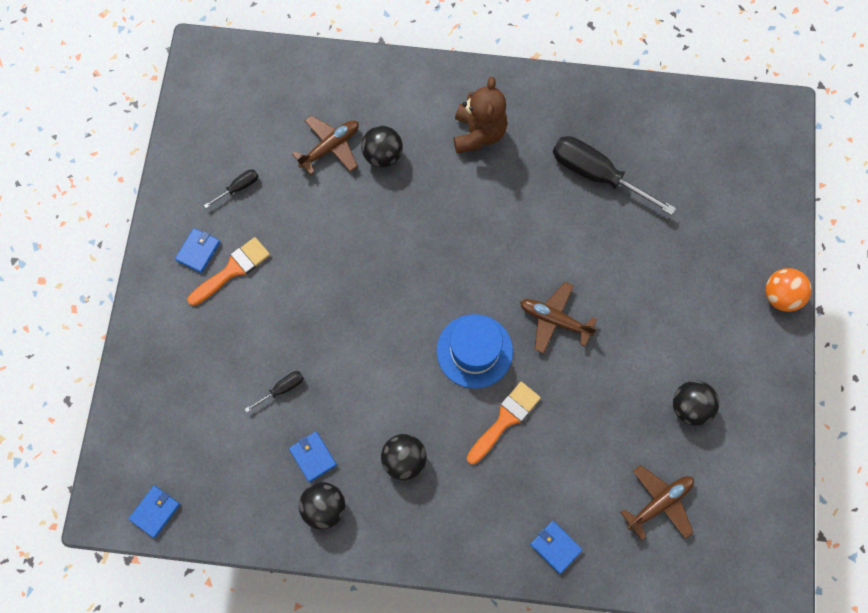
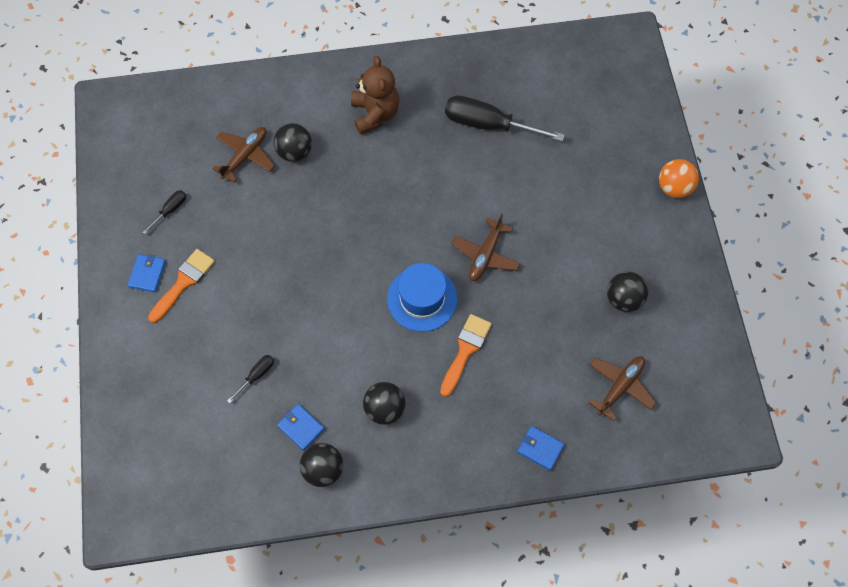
camera: 15 degrees left, 5 degrees down
(155, 512) = (166, 514): blue wallet -> none
(554, 320) = (485, 255): brown plane -> brown plane turned 75 degrees counterclockwise

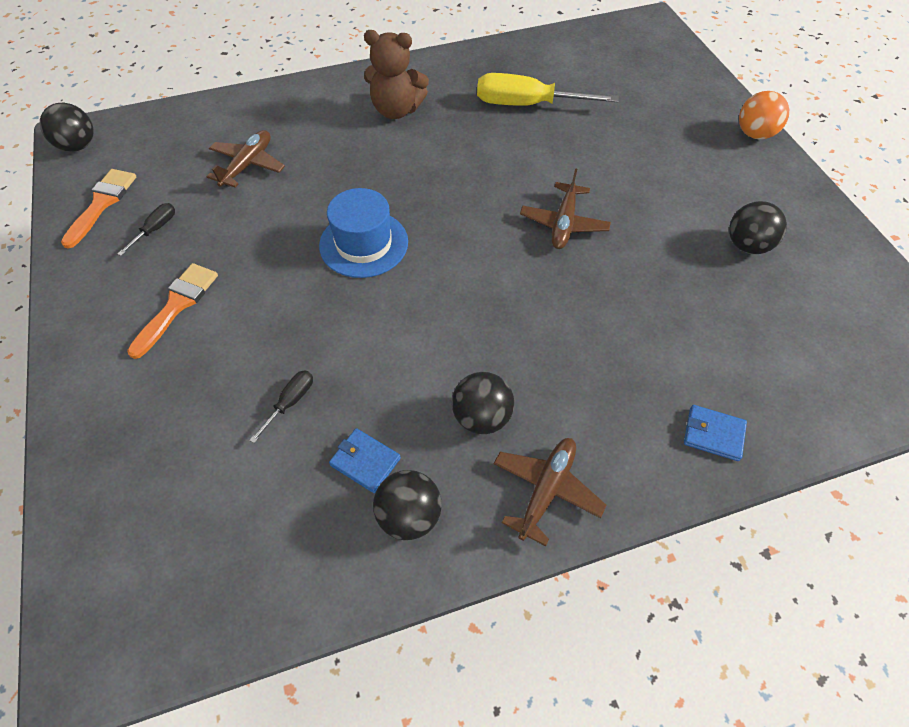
camera: 10 degrees left, 10 degrees down
(147, 274) = (126, 302): blue wallet -> none
(295, 152) = (308, 154): black ball -> black ball (78, 146)
(375, 114) = (396, 110): brown teddy bear -> brown teddy bear turned 120 degrees clockwise
(422, 299) = (498, 279): blue hat -> blue hat (364, 244)
(465, 351) = (571, 330): orange brush -> orange brush (102, 204)
(488, 124) = (527, 105): black screwdriver -> yellow screwdriver
(620, 387) = (786, 341): brown plane -> brown plane (546, 490)

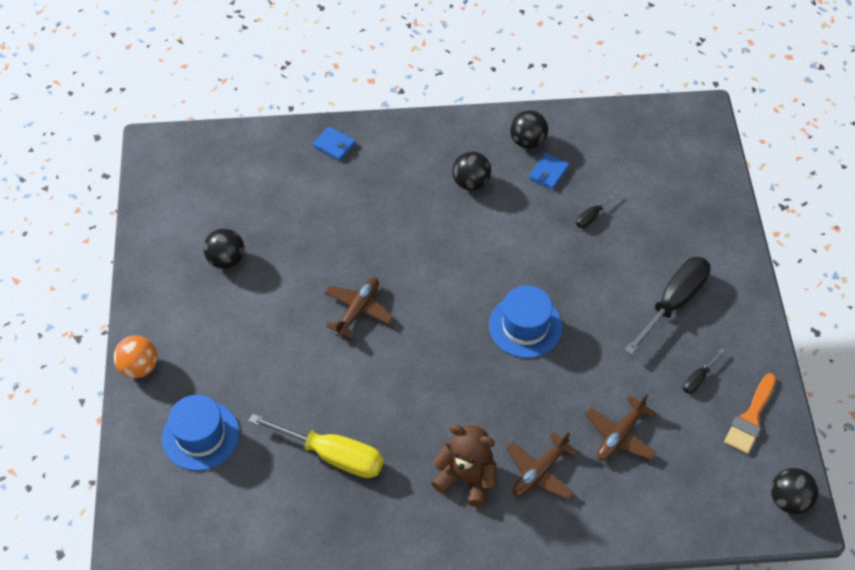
camera: 165 degrees left, 0 degrees up
(177, 305) = (673, 302): orange brush -> black screwdriver
(365, 461) = (548, 173): blue wallet -> blue wallet turned 75 degrees clockwise
(546, 490) = (446, 138): brown plane -> brown plane (539, 472)
(656, 97) = (200, 435): none -> blue hat

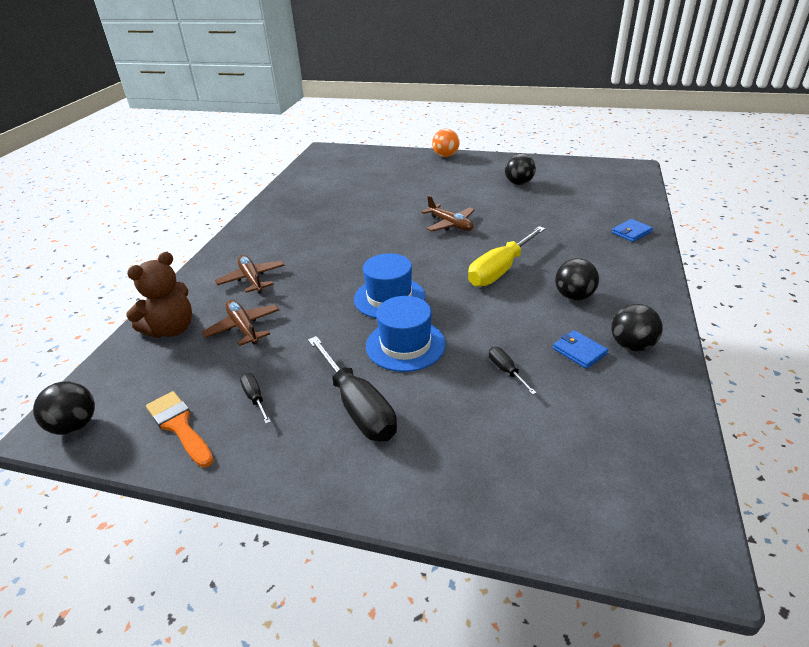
camera: 110 degrees right, 20 degrees down
(200, 435) = (385, 168): blue hat -> blue hat (405, 345)
(332, 455) = (338, 204): yellow screwdriver -> yellow screwdriver (500, 270)
(466, 478) = (277, 248): brown teddy bear -> brown teddy bear (171, 329)

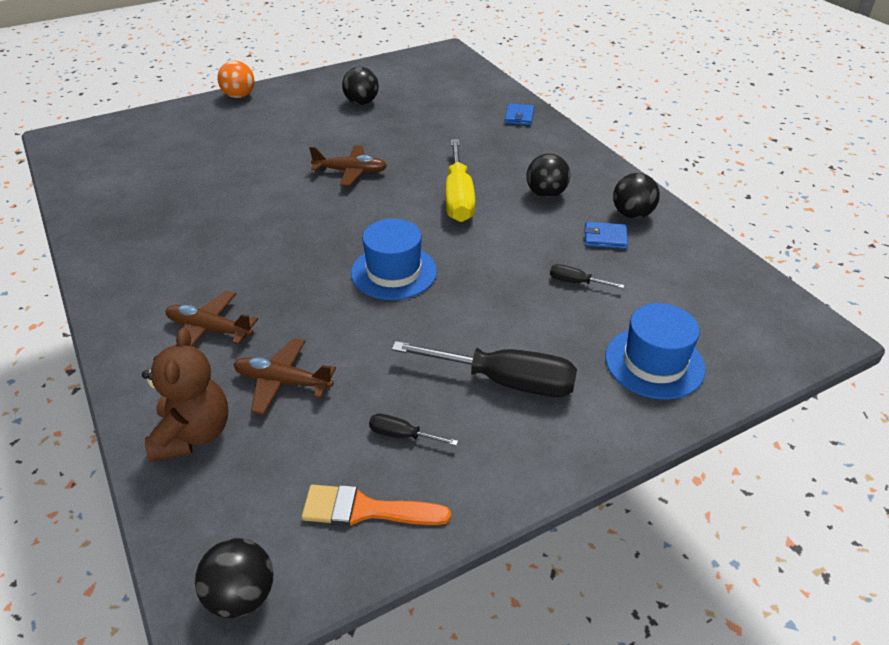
camera: 45 degrees left, 5 degrees up
(405, 345) = (470, 306): blue hat -> blue hat (654, 363)

